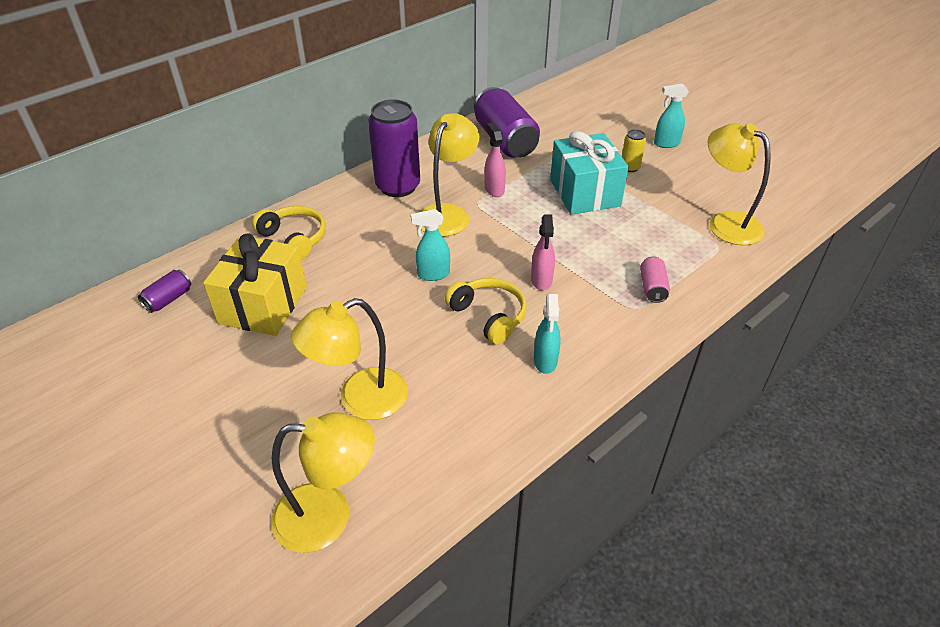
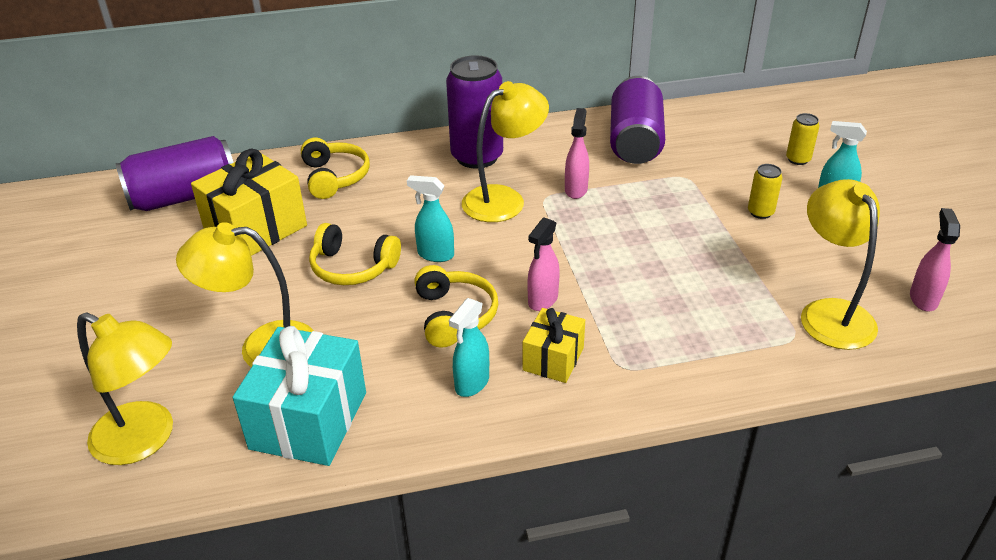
camera: 30 degrees right, 5 degrees down
(168, 299) = (184, 196): purple can -> purple can, size x2.16
(376, 307) = (352, 267): none -> yellow headphones
(584, 193) = (678, 224): turquoise gift -> turquoise gift (308, 420)
(585, 321) = (553, 359): none -> yellow gift
(622, 122) = (798, 159): none -> yellow can
(652, 288) = (665, 353): pink can -> none
(768, 195) = (923, 299): none -> pink spray bottle

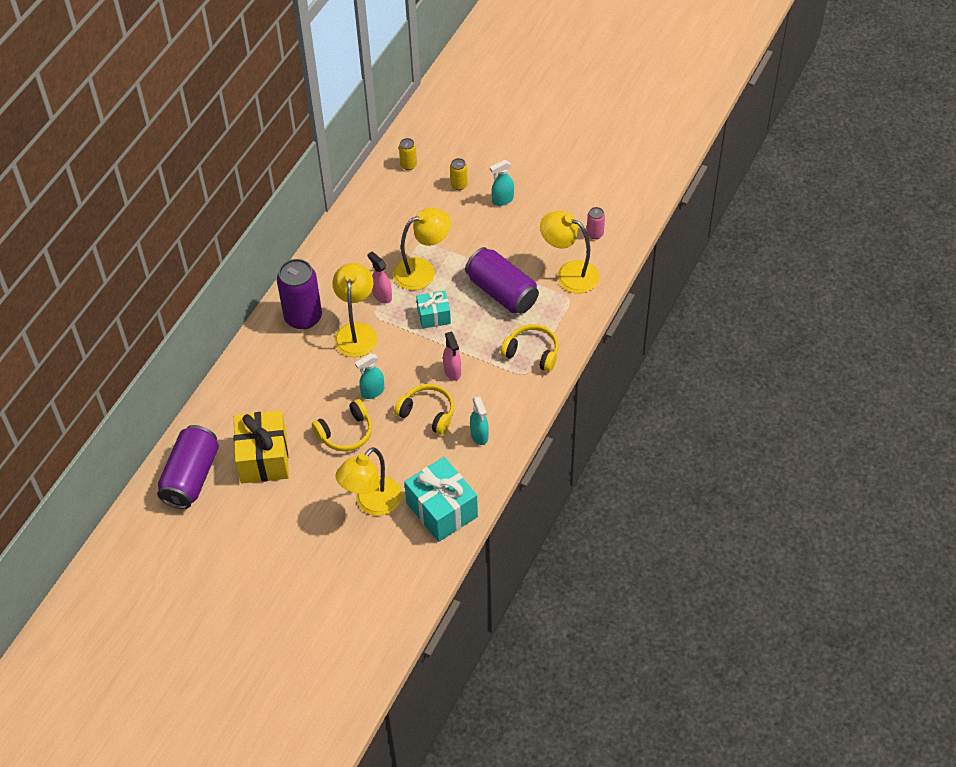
camera: 50 degrees left, 15 degrees up
(145, 439) = (393, 579): yellow lamp -> yellow lamp (422, 271)
(334, 177) = (250, 395): yellow headphones -> yellow headphones (532, 352)
(553, 359) = (494, 395): yellow gift -> none
(601, 240) = (434, 316): none -> turquoise gift
(635, 141) = (368, 237): purple can -> purple can (502, 292)
(760, 212) = (481, 237): yellow can -> yellow can (408, 165)
(923, 299) = (595, 234): pink spray bottle -> pink can

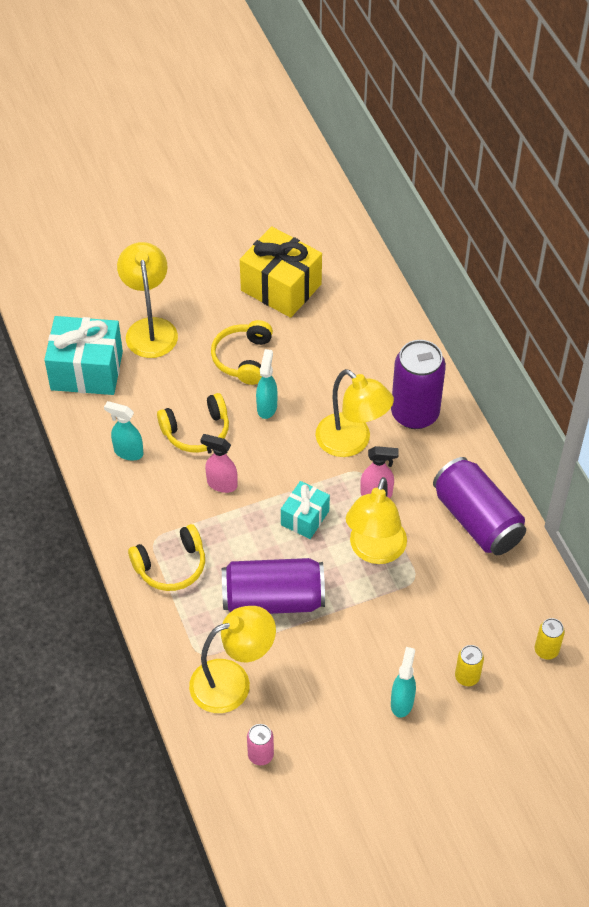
camera: 130 degrees right, 0 degrees up
(191, 477) = (315, 231): purple can -> purple can (477, 520)

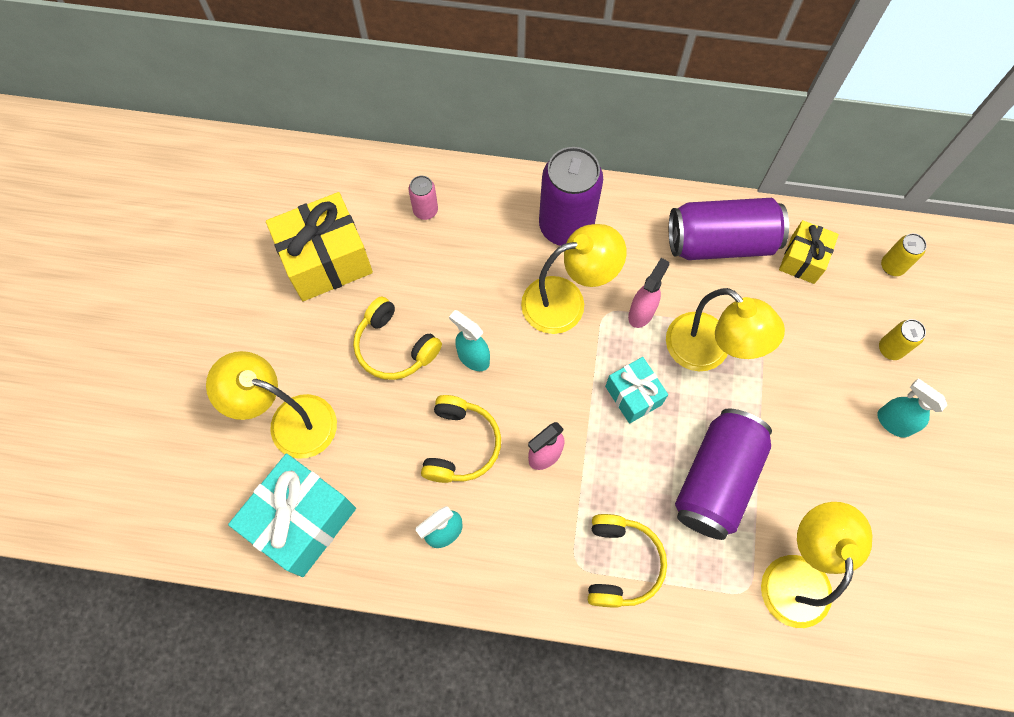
camera: 60 degrees left, 15 degrees up
(260, 755) = (895, 591): pink can -> pink can (425, 210)
(504, 583) = (802, 259): none -> yellow gift

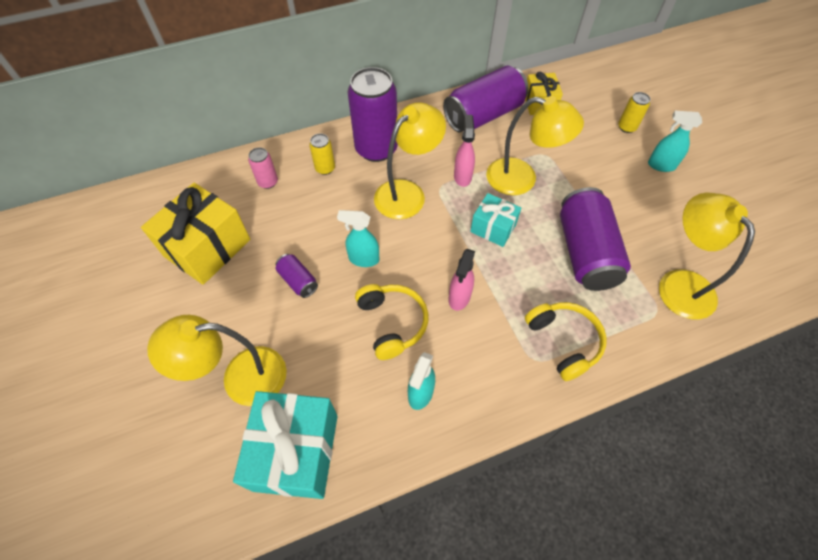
camera: 30 degrees left, 10 degrees down
(394, 347) = (298, 281): yellow headphones -> purple can
(892, 266) = (592, 85): yellow can -> yellow can (325, 168)

